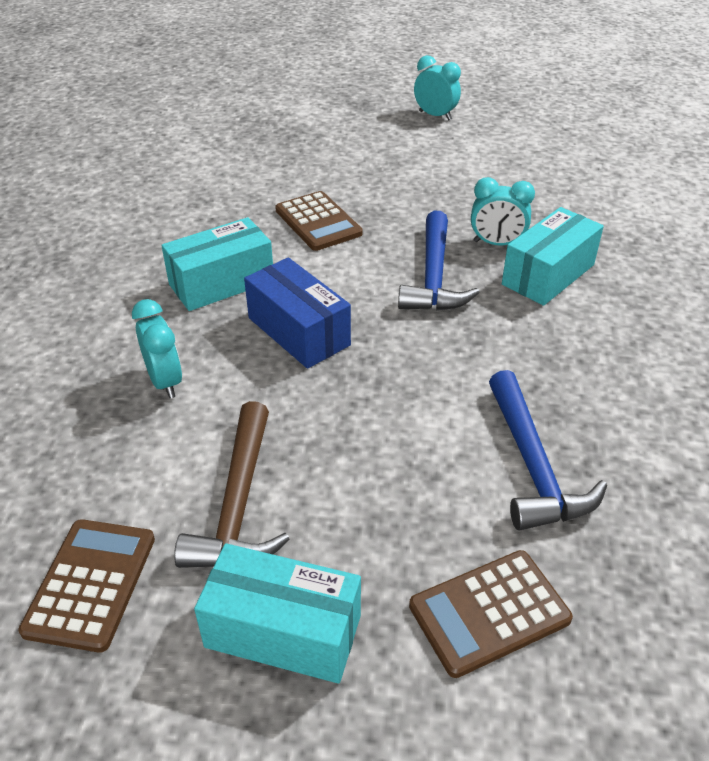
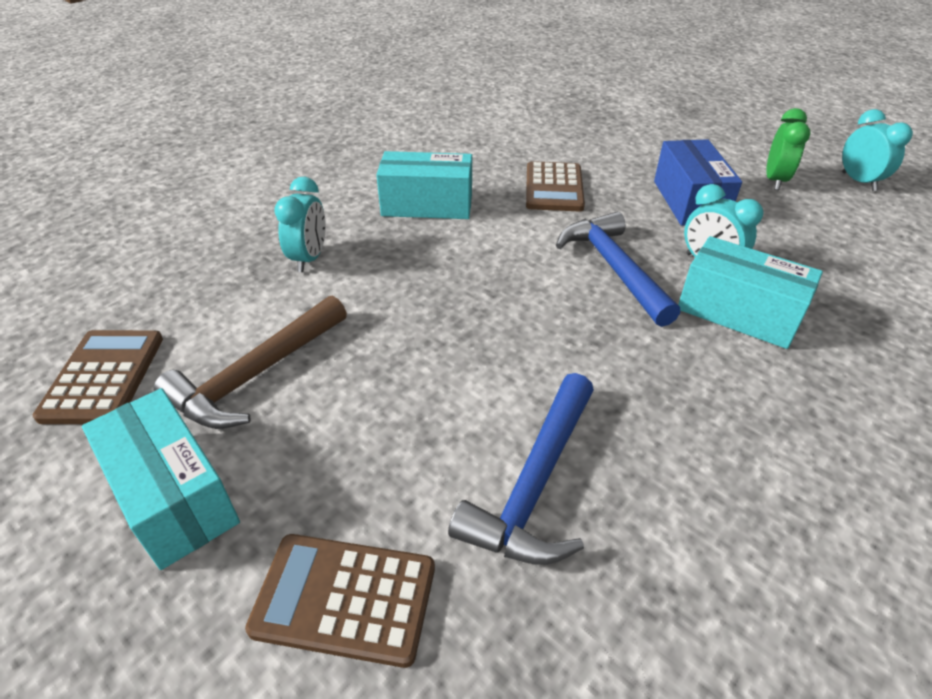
camera: 35 degrees right, 0 degrees up
(91, 584) = (103, 377): brown calculator -> brown calculator turned 45 degrees counterclockwise
(299, 331) = (446, 265): blue box -> blue box (689, 201)
(434, 276) = (614, 268): blue hammer -> blue hammer turned 120 degrees clockwise
(435, 116) = (755, 138): turquoise clock -> turquoise clock (858, 182)
(481, 152) = (774, 181): none -> green clock
(548, 274) = (738, 312): turquoise box -> turquoise box turned 45 degrees clockwise

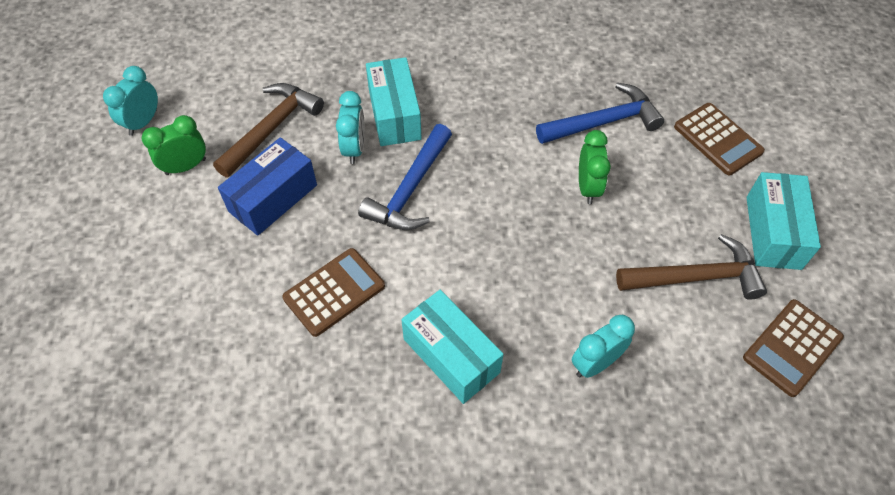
camera: 135 degrees left, 15 degrees up
(460, 384) = (588, 187): none -> green clock
(788, 234) = (271, 129): none -> brown hammer

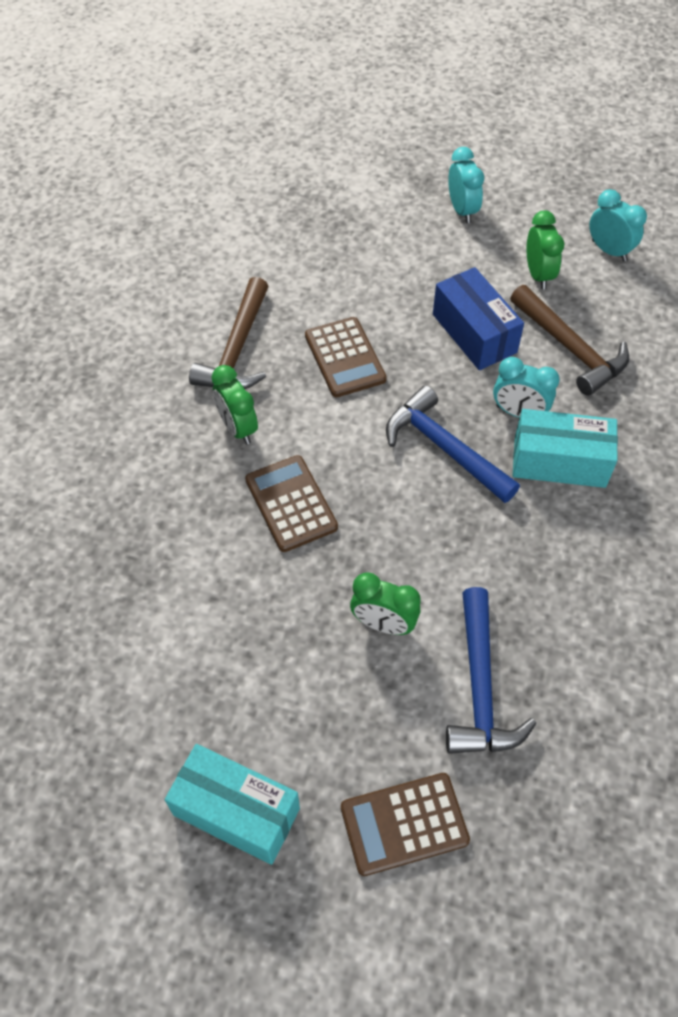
camera: 110 degrees right, 0 degrees up
(451, 356) = (238, 428): turquoise box -> green clock
(595, 363) = (171, 542): turquoise clock -> turquoise clock (462, 210)
(695, 277) = (218, 685): brown hammer -> brown hammer (237, 349)
(792, 347) = (91, 742): brown calculator -> brown calculator (291, 504)

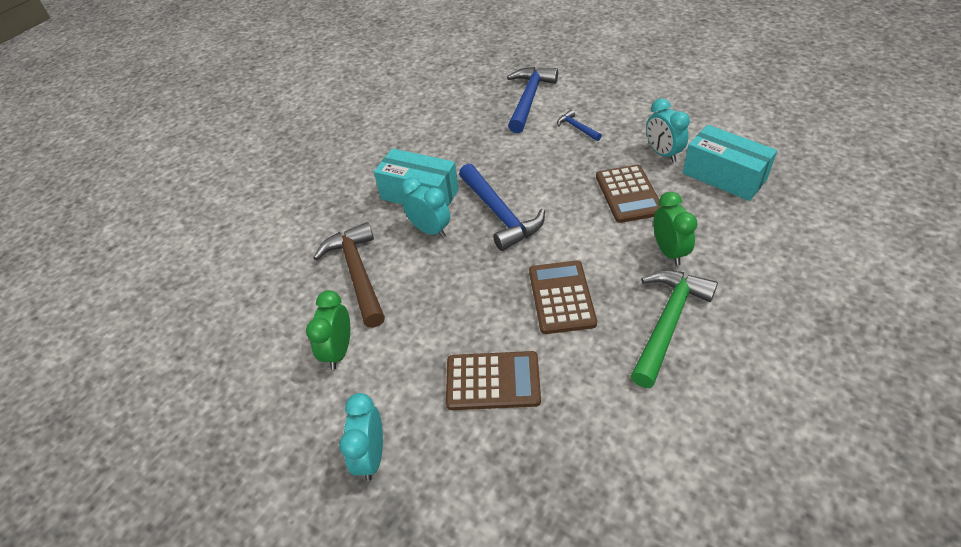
camera: 160 degrees left, 10 degrees down
(236, 811) = (674, 71): turquoise box -> turquoise box (724, 176)
(237, 349) = (668, 323): brown hammer -> green hammer
(383, 624) = (577, 128): green clock -> blue hammer
(404, 824) = (587, 61): brown calculator -> brown calculator (493, 381)
(474, 333) = (432, 301): blue box -> none
(609, 250) = (252, 366): turquoise clock -> turquoise clock (663, 153)

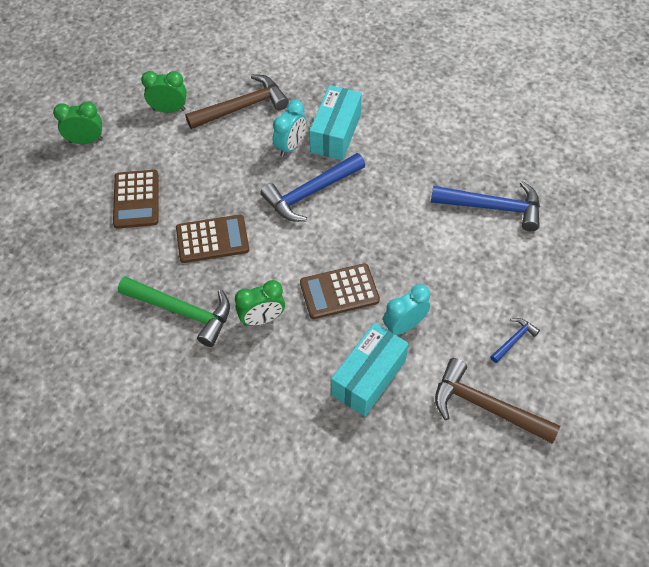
camera: 80 degrees right, 10 degrees up
(371, 456) = (86, 141): turquoise clock -> green clock
(577, 128) = (443, 250): blue hammer -> blue hammer (514, 340)
(736, 112) = (486, 406): none -> brown hammer

